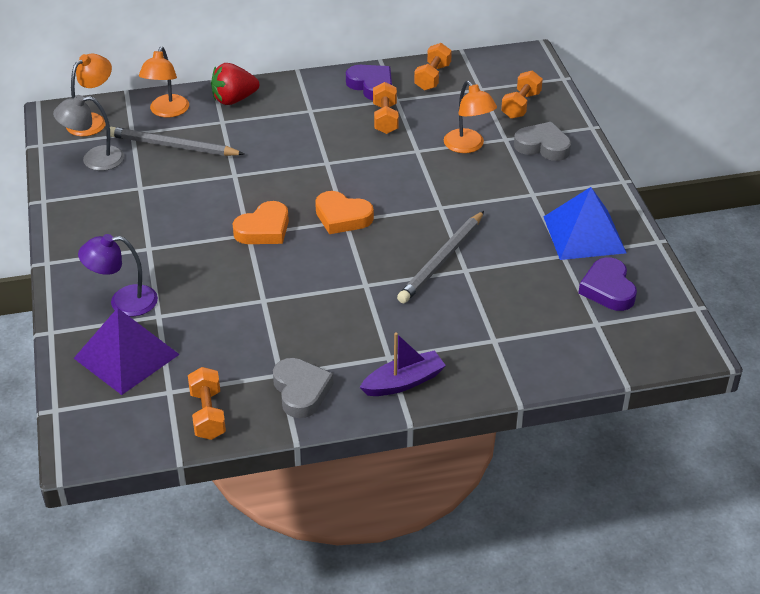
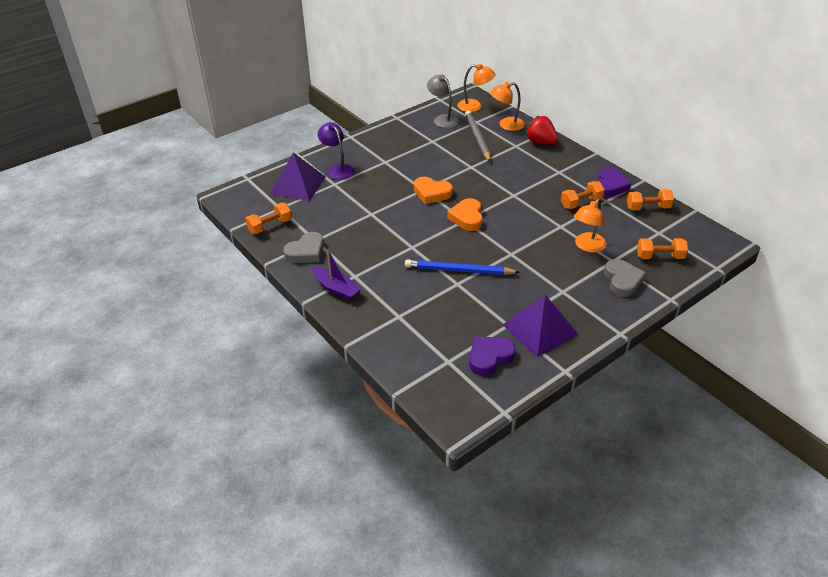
camera: 65 degrees right, 0 degrees up
(442, 260) = (459, 270): grey pencil -> blue pencil
(584, 234) = (540, 329): blue pyramid -> purple pyramid

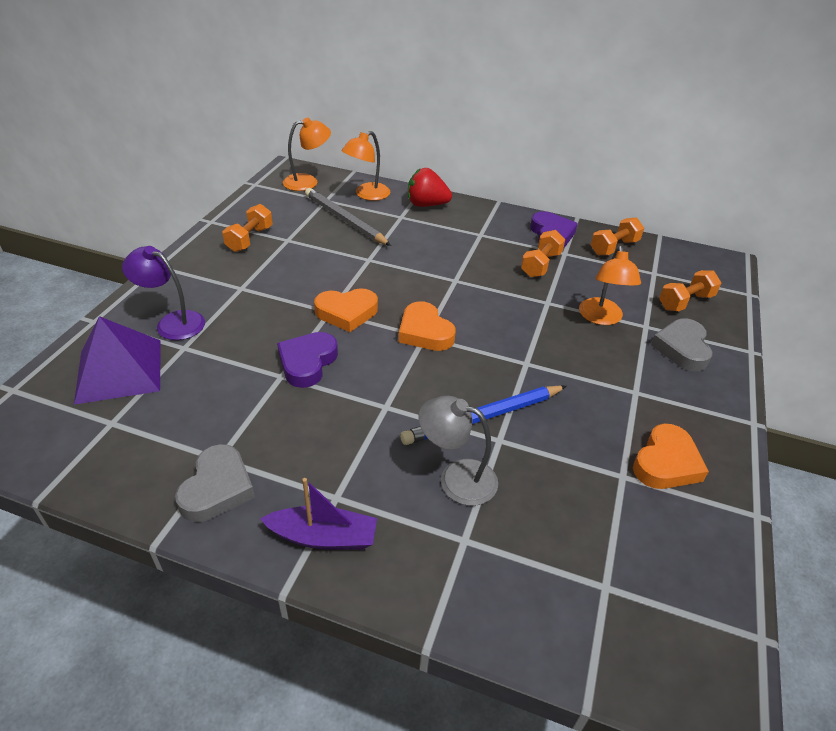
camera: 35 degrees left, 0 degrees up
(270, 226) = (114, 465): orange dumbbell -> orange dumbbell (250, 239)
(442, 119) = (278, 207): grey lamp -> grey lamp (456, 478)
(489, 357) = (651, 546): purple heart -> purple heart (307, 362)
(540, 329) = (666, 463): purple pyramid -> orange heart
(622, 281) = (682, 348): grey heart -> grey heart turned 135 degrees counterclockwise

